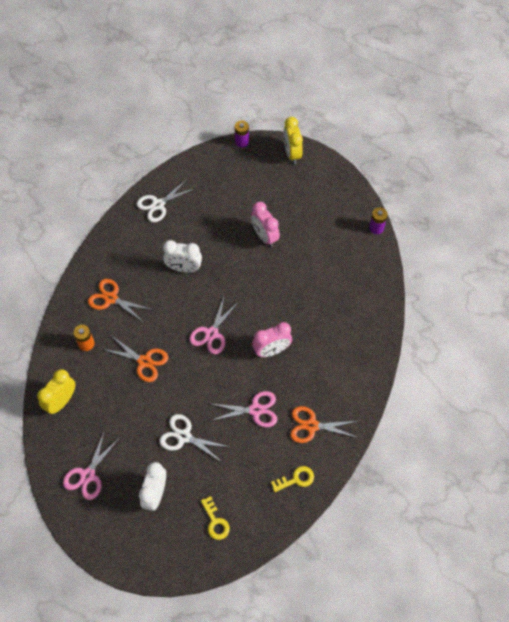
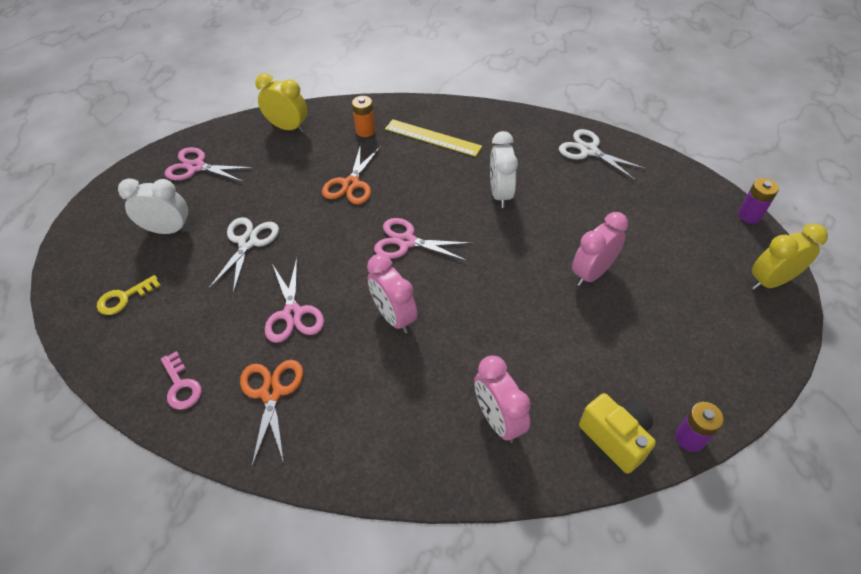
camera: 80 degrees right, 10 degrees down
(111, 298) = (432, 138): orange scissors -> yellow ruler
(296, 479) = (181, 385): yellow key -> pink key
(351, 310) = (498, 420): none -> pink clock
(370, 260) = (615, 438): none -> yellow camera

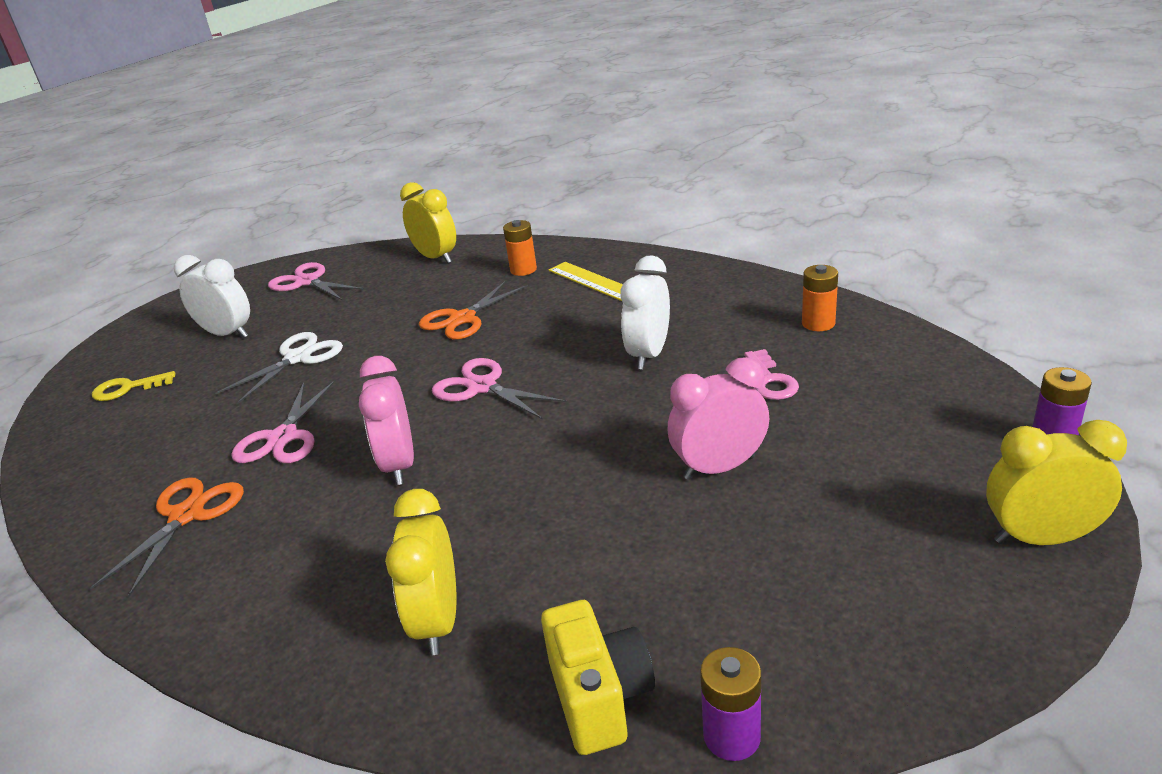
camera: 25 degrees right, 20 degrees down
(181, 385) = (102, 484): pink key -> pink key (770, 380)
(498, 420) = (437, 621): pink clock -> yellow clock
(589, 150) = (818, 323): white scissors -> orange battery

